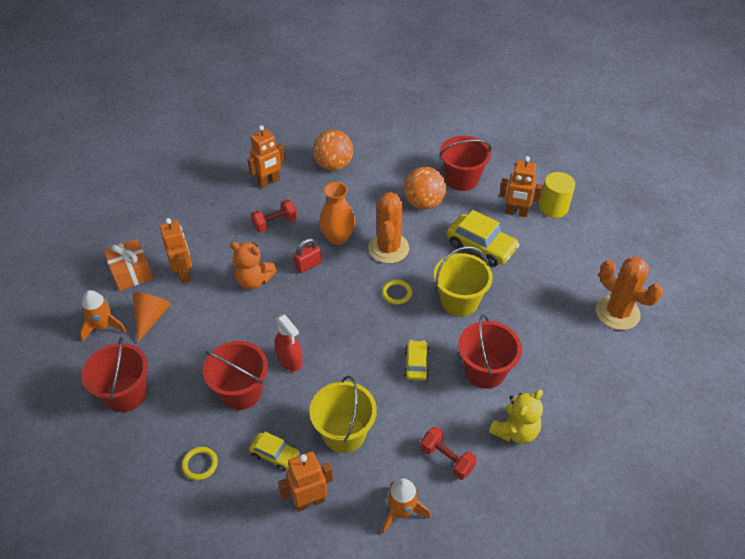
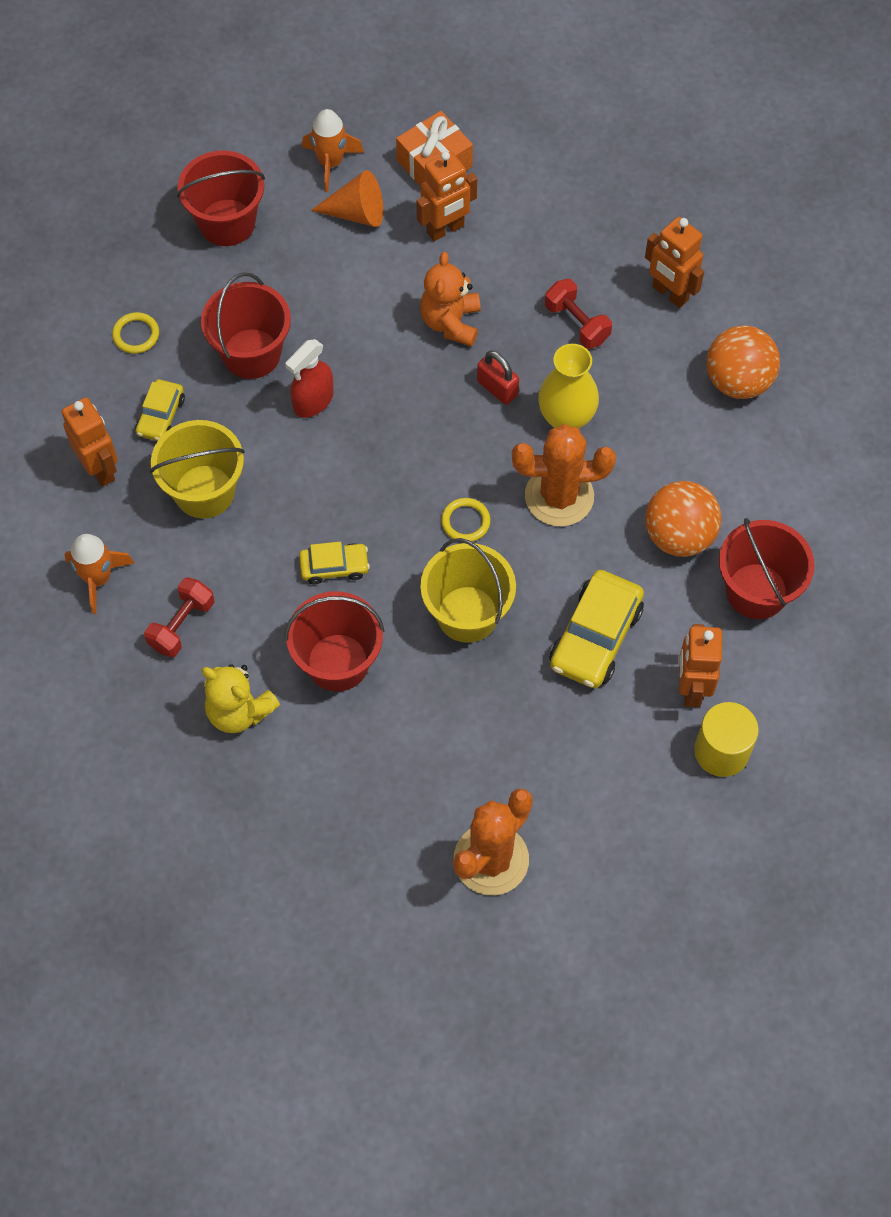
camera: 80 degrees right, 15 degrees up
(338, 237) = (566, 419): orange vase -> yellow vase

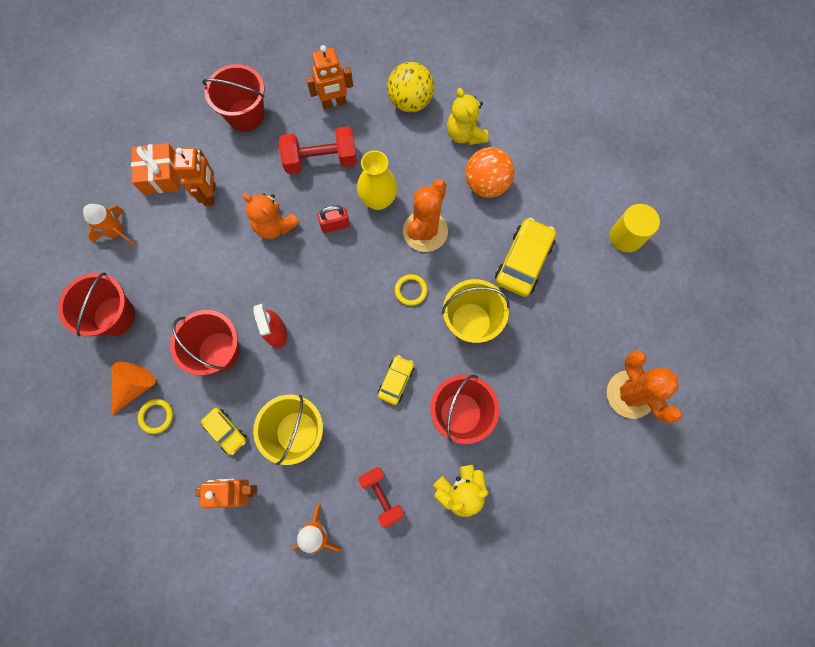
camera: 60 degrees left, 10 degrees up
(357, 213) = (163, 237): orange cone -> orange cone (135, 386)
(577, 323) = (321, 160): red dumbbell -> red dumbbell, size x1.53
(595, 637) = (523, 261): yellow car -> yellow car turned 120 degrees counterclockwise
(691, 688) = (581, 230): orange robot -> none
(736, 472) = (465, 134): none -> yellow teddy bear
(738, 381) = (410, 102): orange ball -> yellow ball
(756, 591) = (541, 165): red bucket -> red bucket (246, 115)

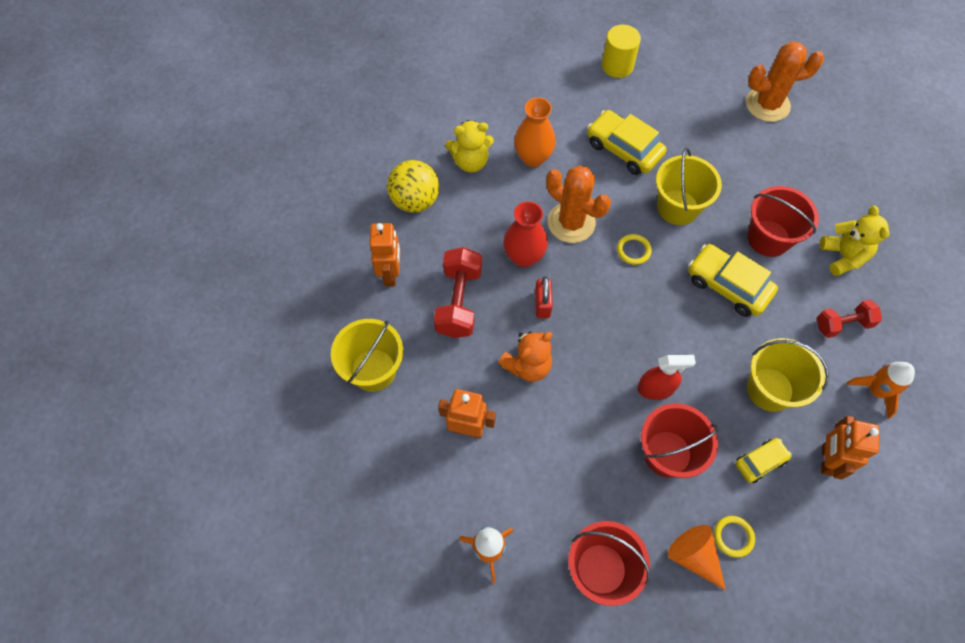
camera: 75 degrees left, 10 degrees down
(161, 175) = (424, 483): orange gift -> none
(246, 115) = (373, 370): red bucket -> yellow bucket
(378, 200) = (524, 257): yellow vase -> red vase
(396, 381) = (728, 285): yellow car -> yellow car, size x1.73
(486, 184) = (533, 158): orange ball -> orange vase

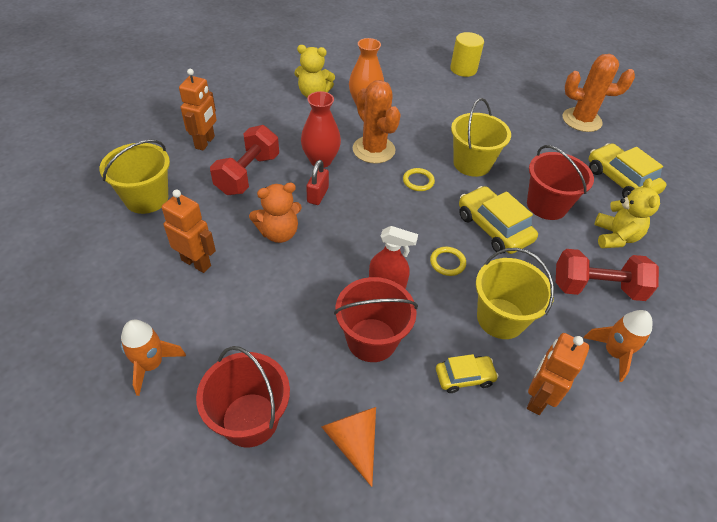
camera: 15 degrees right, 15 degrees down
(415, 201) = (255, 105): yellow ball -> none
(624, 149) = (443, 117): yellow car -> yellow car (620, 180)
(733, 536) = (405, 437): yellow ring -> yellow ring (447, 262)
(842, 324) = (596, 288): red dumbbell -> red dumbbell, size x1.53

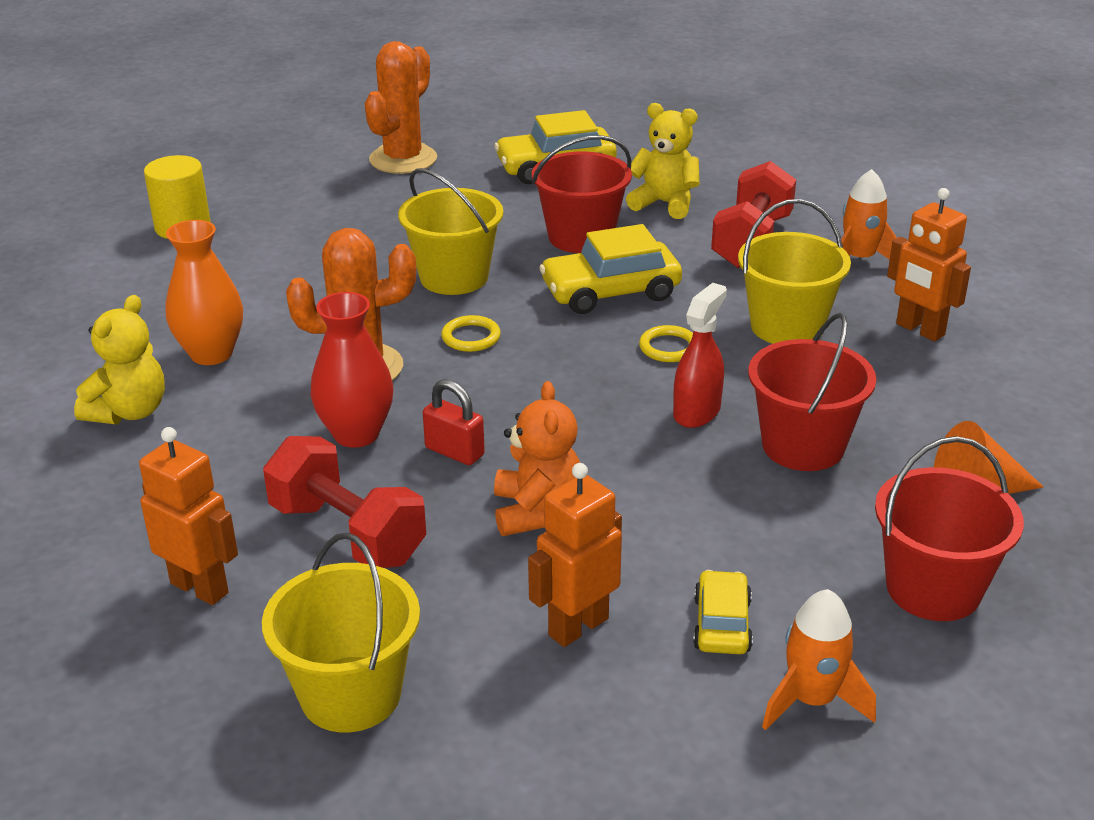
camera: 70 degrees left, 15 degrees down
(464, 377) = (881, 378): yellow car -> yellow car (722, 624)

